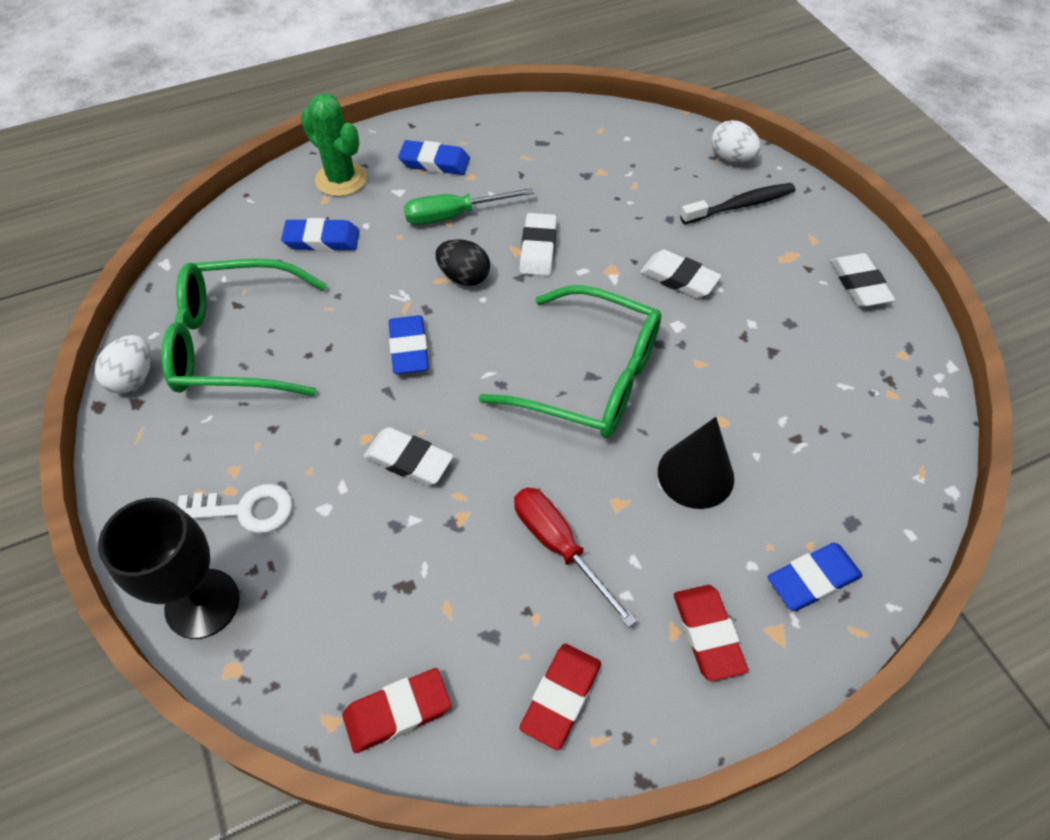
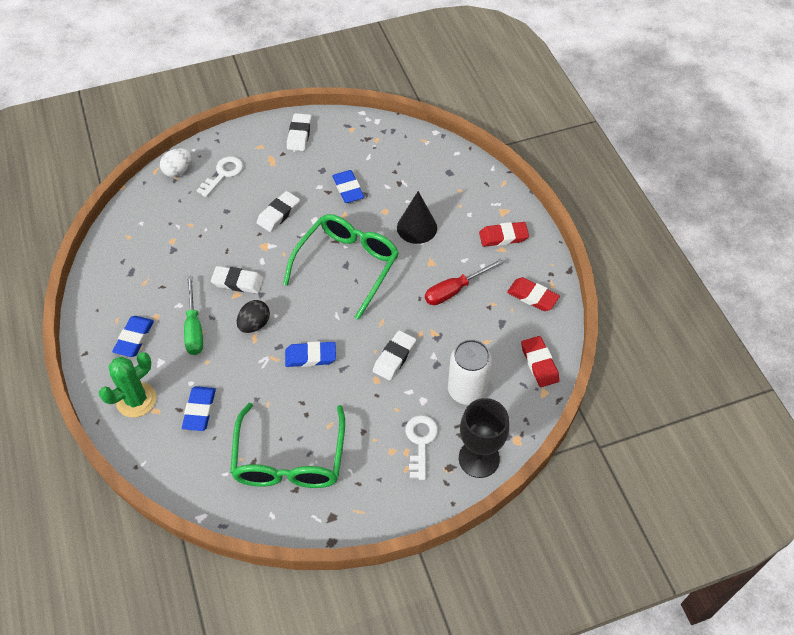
camera: 85 degrees left, 0 degrees up
(133, 378) = (310, 522): white egg -> none
(341, 578) = (467, 390): none -> white can
(740, 205) = (223, 174): black toothbrush -> white key
(812, 579) = (478, 193): blue eraser -> blue eraser (348, 189)
(859, 284) = (299, 134): white eraser -> white eraser turned 75 degrees counterclockwise

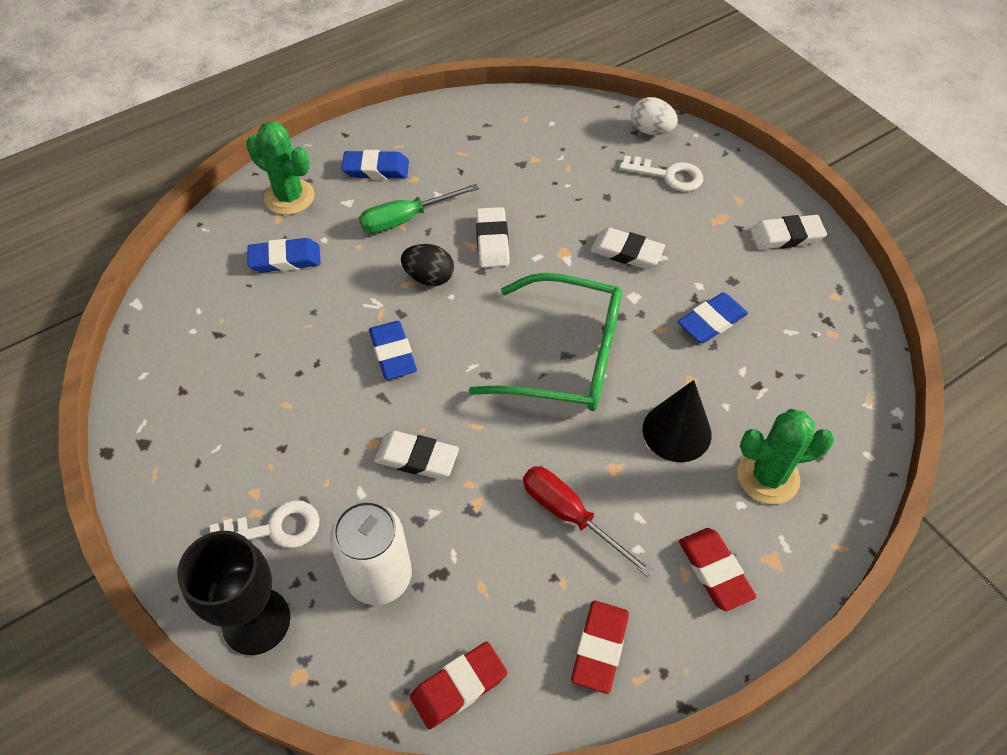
camera: 75 degrees right, 0 degrees up
(289, 459) = (226, 372): green glasses -> none
(456, 197) = (768, 477): none -> green cactus

